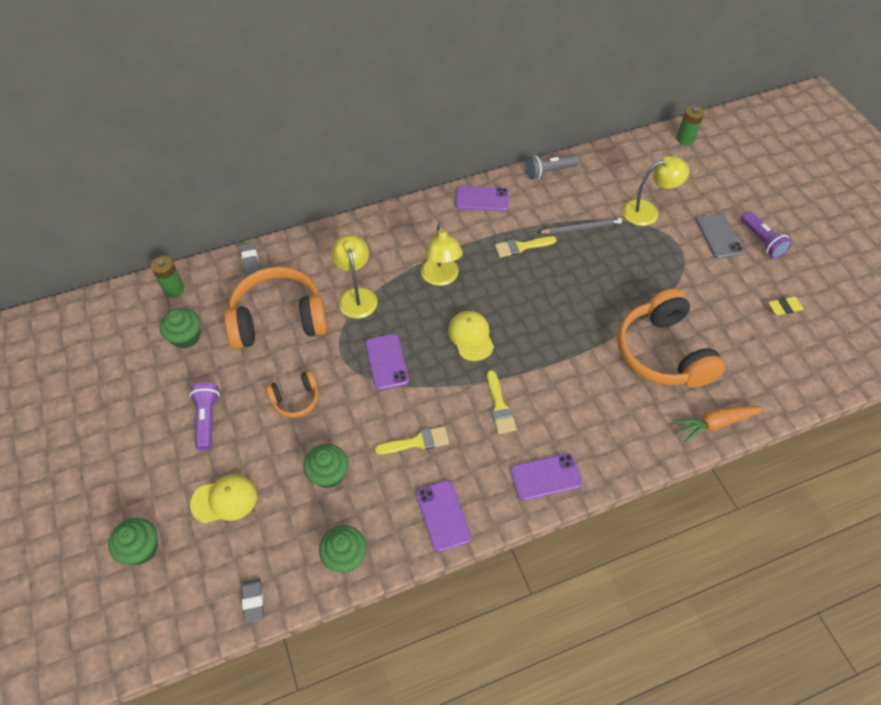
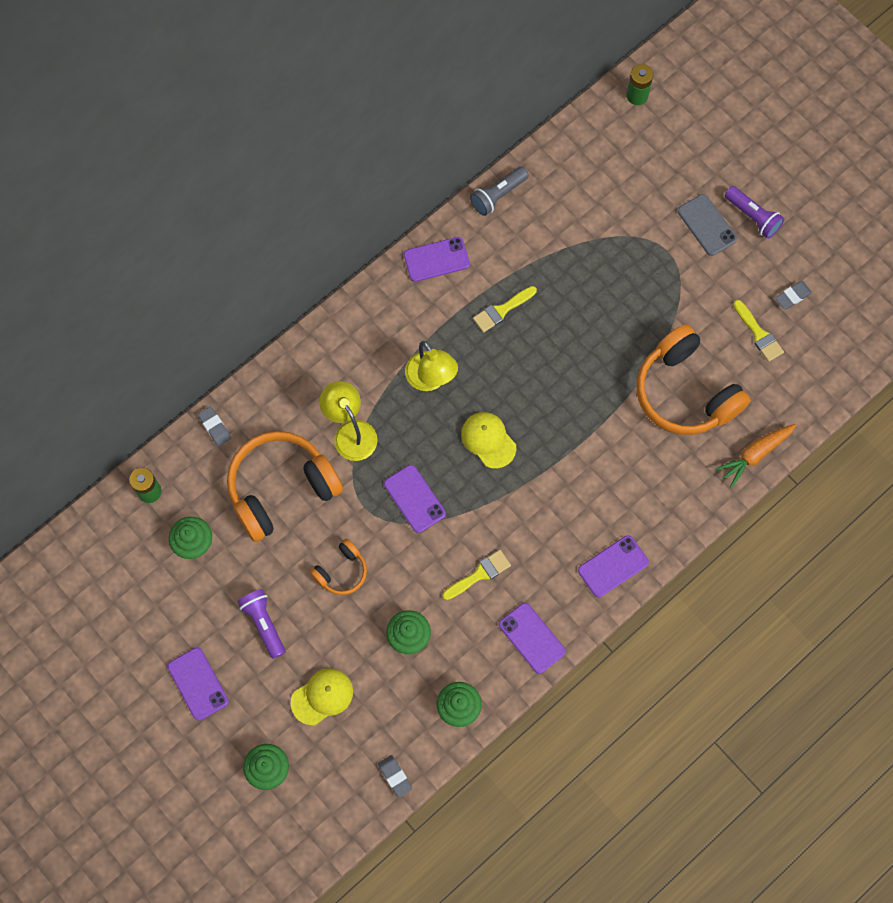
camera: 20 degrees left, 15 degrees up
(123, 449) = (198, 684): none -> purple phone
(500, 406) = (545, 508): yellow brush -> yellow brush (758, 334)
(581, 228) = (557, 263): grey pencil -> none
(647, 211) = (623, 216): yellow lamp -> none
(784, 308) = (792, 296): yellow eraser -> grey eraser

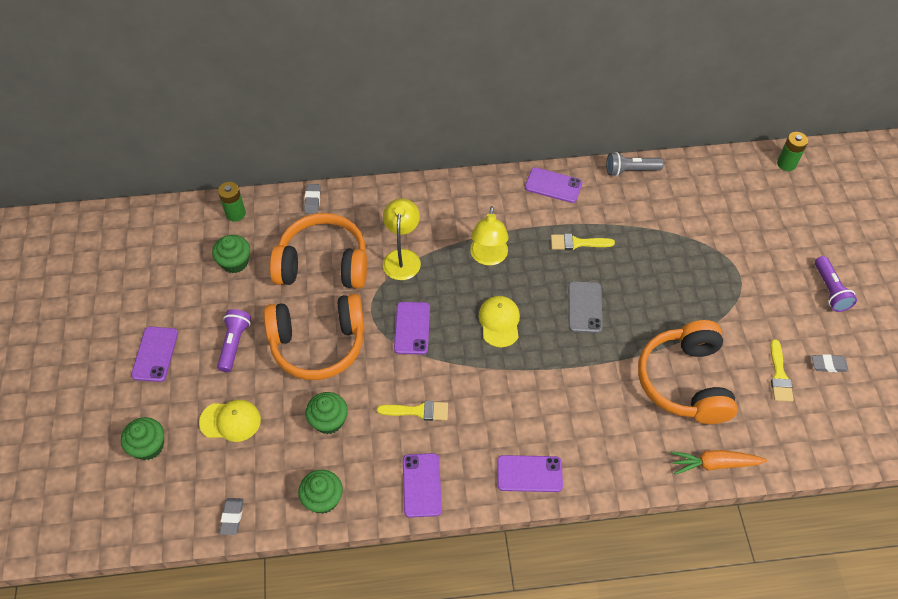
camera: 35 degrees right, 15 degrees down
(341, 571) = (318, 344): orange headphones -> orange headphones, size x2.06
(707, 225) = (786, 275): grey phone -> grey phone (585, 307)

